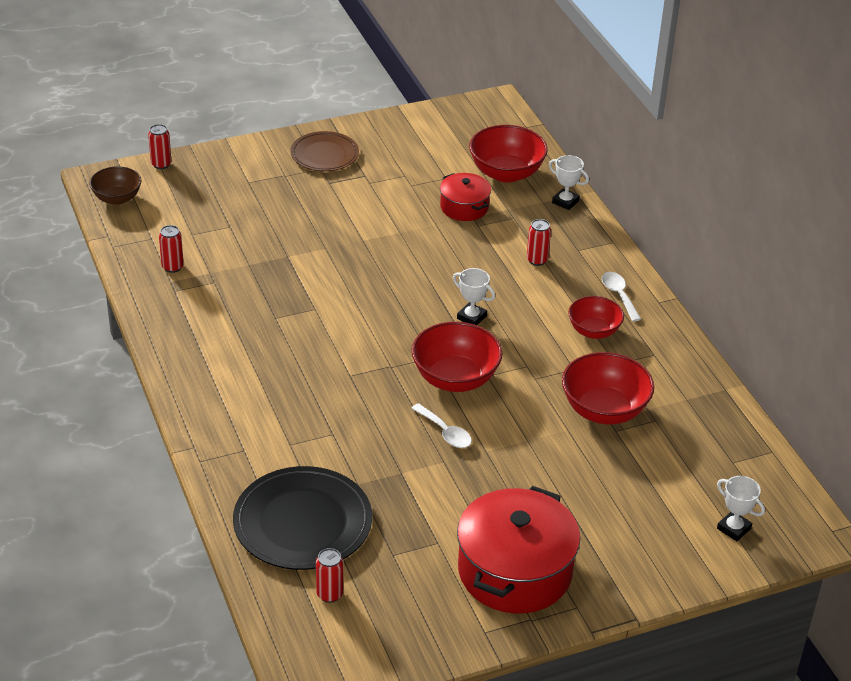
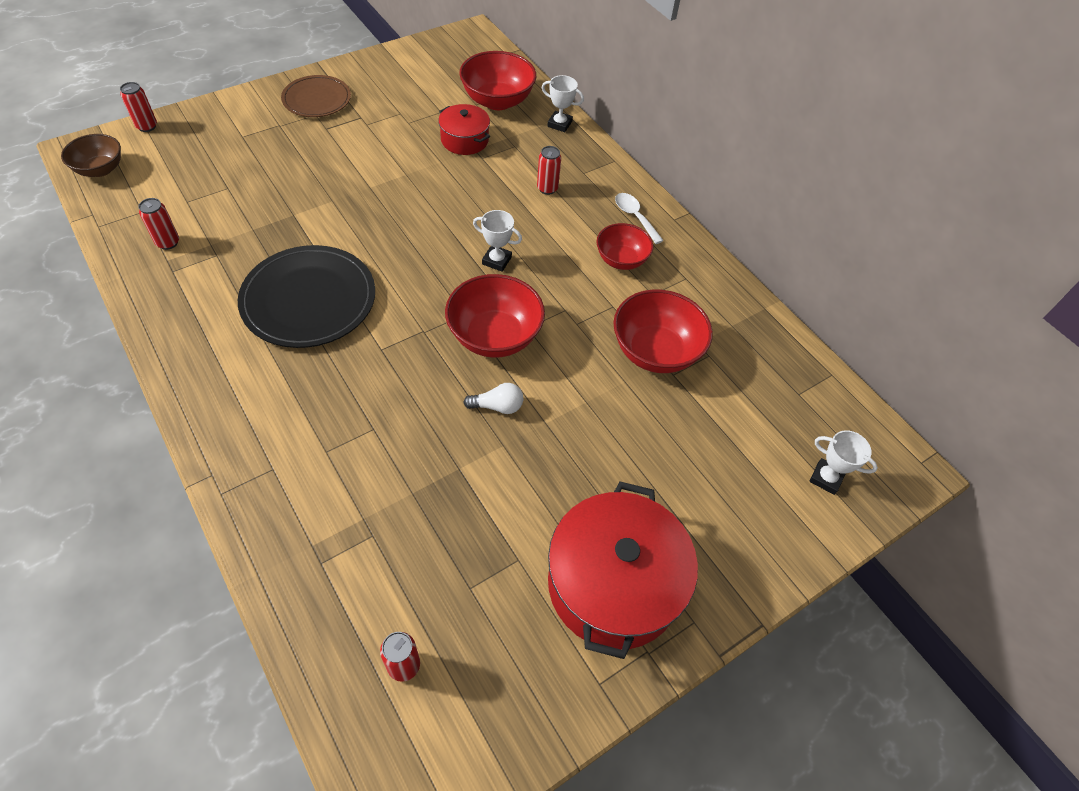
camera: 15 degrees left, 15 degrees up
(302, 522) = (355, 561): black plate -> black plate (309, 299)
(445, 432) = (497, 406): white spoon -> white light bulb

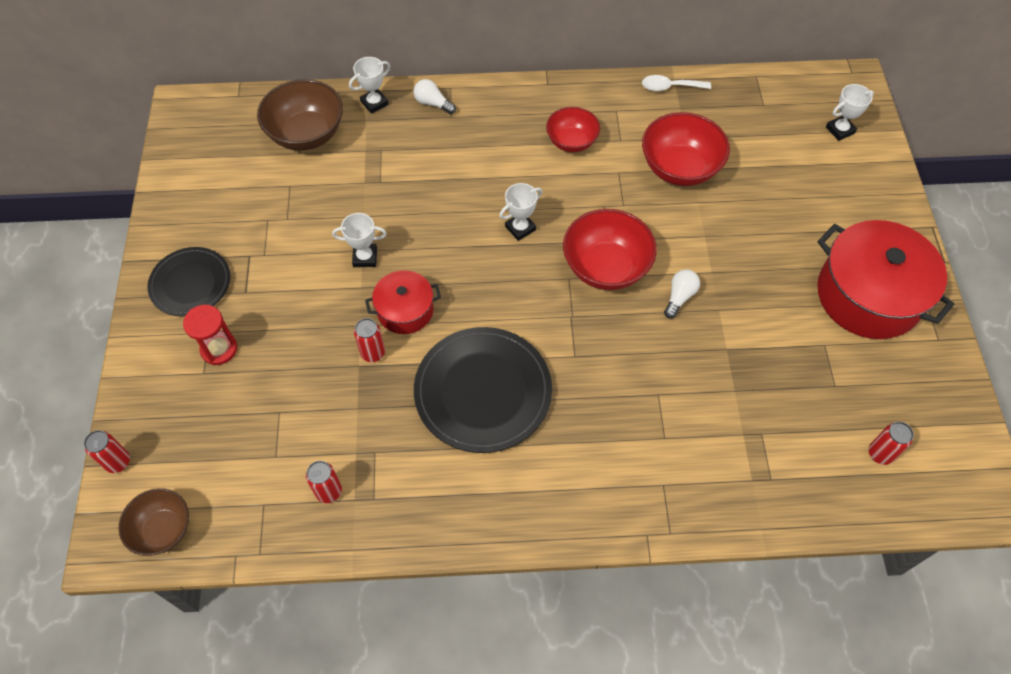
camera: 55 degrees left, 5 degrees up
(267, 135) = (219, 349): none -> red hourglass
(317, 99) = (190, 283): brown plate -> black plate
(400, 178) = (365, 257): none -> white trophy
(464, 140) = (345, 184): red pot -> red pot (405, 310)
(497, 101) = (306, 134): red bowl -> brown bowl
(547, 188) = (454, 152): red can -> red can (373, 353)
(588, 157) = (433, 103): none -> white light bulb
(634, 217) = (528, 108): white spoon -> white spoon (670, 87)

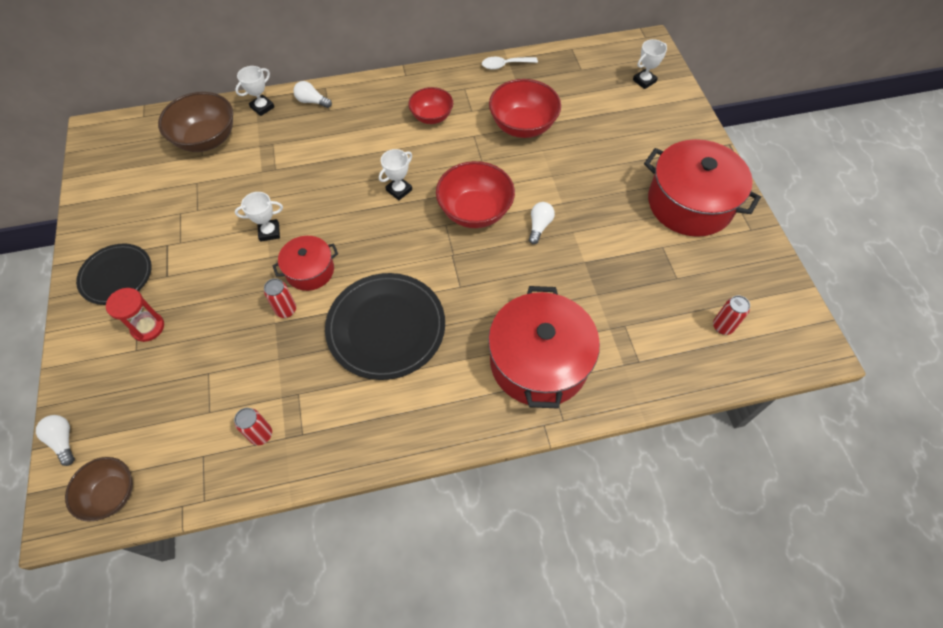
camera: 10 degrees left, 0 degrees up
(118, 462) = (63, 441): red can -> white light bulb
(653, 460) = (539, 361): none -> red pot

